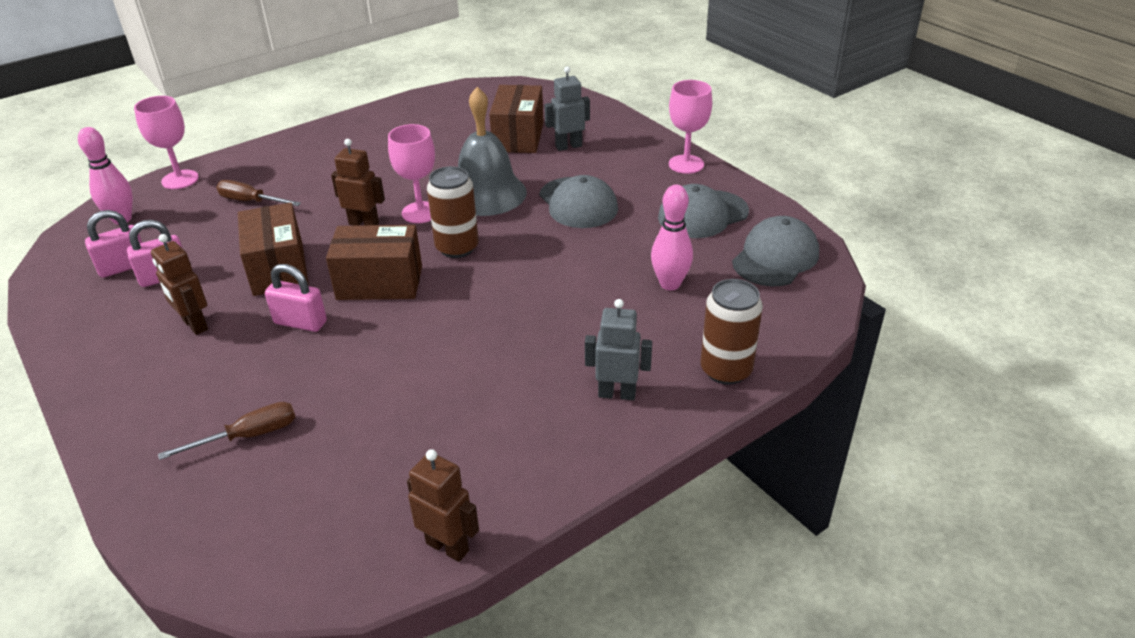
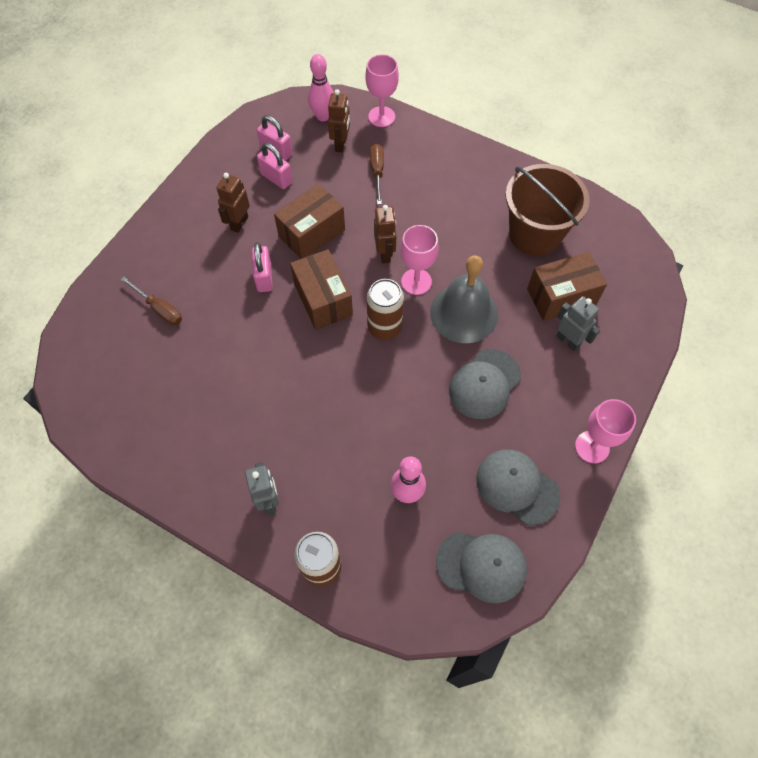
camera: 65 degrees right, 25 degrees up
(436, 131) = (535, 234): none -> brown bucket
(448, 546) = (112, 456): brown robot -> brown robot (341, 144)

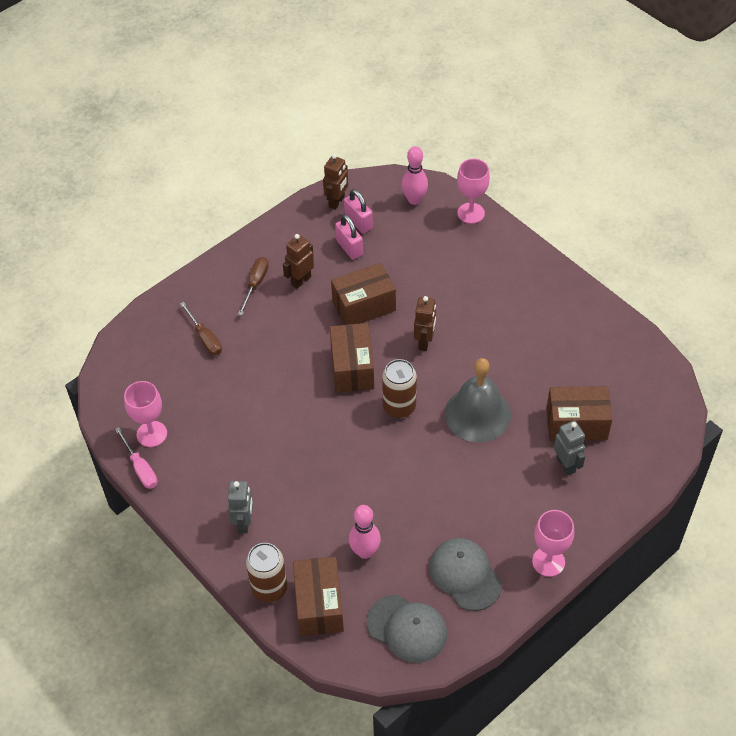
camera: 20 degrees right, 10 degrees down
(135, 472) = (140, 468): none -> pink screwdriver
(264, 277) = (306, 335): pink padlock -> none
(341, 144) = (421, 230): brown robot -> brown robot (337, 202)
(377, 172) = (446, 265): brown screwdriver -> brown screwdriver (255, 284)
(381, 569) = (319, 605): none -> brown box
(416, 281) = (444, 374): pink goblet -> pink goblet (152, 434)
(484, 384) = (471, 481): grey cap -> none
(535, 234) = (575, 360): brown bucket -> none

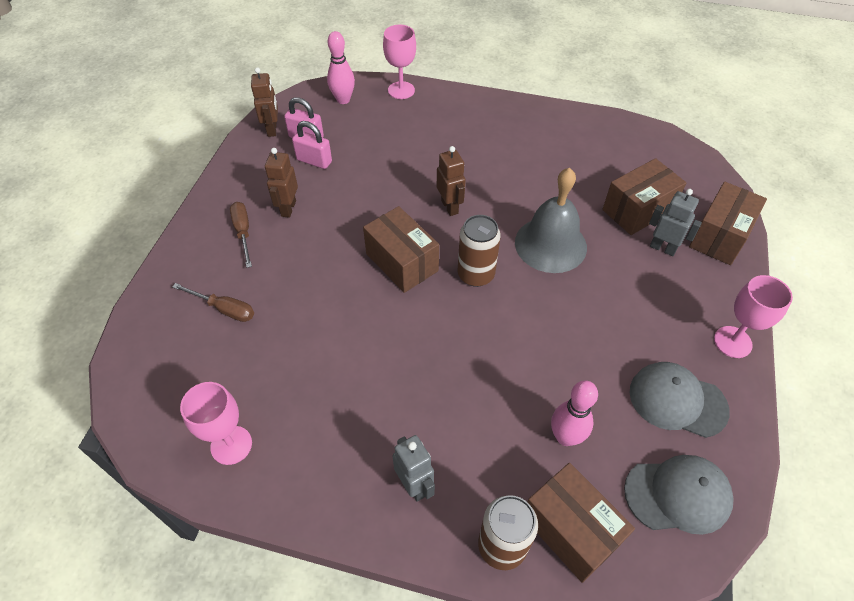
camera: 35 degrees left, 0 degrees up
(140, 468) = (244, 494): pink screwdriver -> none
(364, 306) = (368, 203): brown box -> brown box (719, 236)

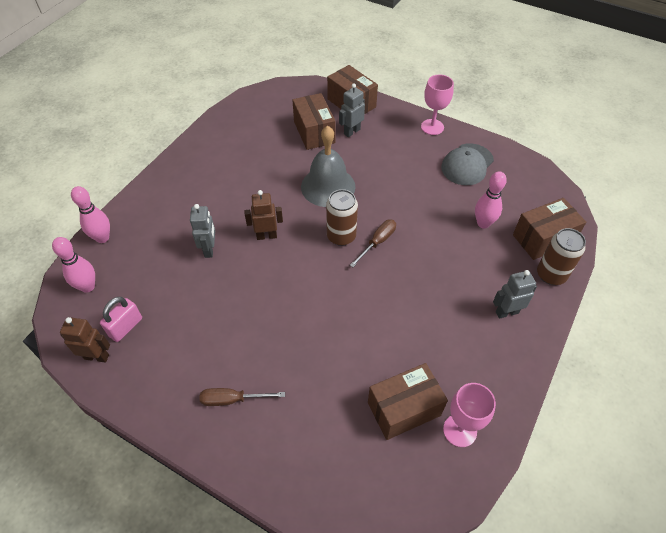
camera: 75 degrees left, 0 degrees up
(224, 309) = (321, 425): brown screwdriver -> brown screwdriver (377, 242)
(288, 208) = (217, 356): brown robot -> none
(314, 161) = (163, 325): pink padlock -> none
(401, 90) = (102, 238): pink goblet -> pink bowling pin
(402, 262) = (313, 280): brown box -> brown box (404, 409)
(414, 167) = (209, 249): none -> grey robot
(678, 495) = (526, 185): grey cap -> none

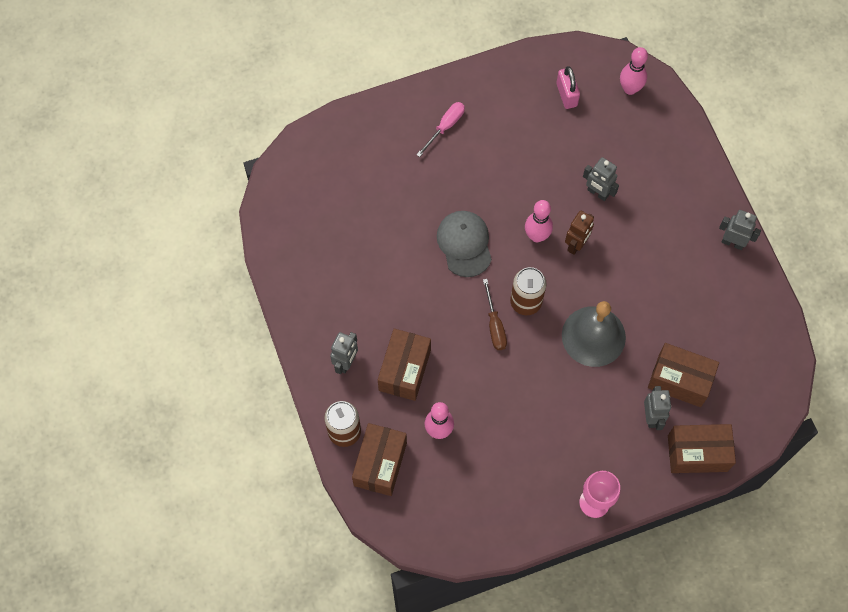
camera: 130 degrees right, 15 degrees up
(97, 356) = (555, 65): brown robot -> none
(102, 238) = (678, 123): pink bowling pin -> pink bowling pin (536, 236)
(187, 158) = (732, 242): none -> grey robot
(232, 399) = (445, 127): brown screwdriver -> pink screwdriver
(404, 409) = (343, 224): brown box -> brown box (404, 370)
(460, 430) = (298, 246): pink goblet -> none
(467, 164) = (516, 486): grey cap -> grey cap (464, 244)

